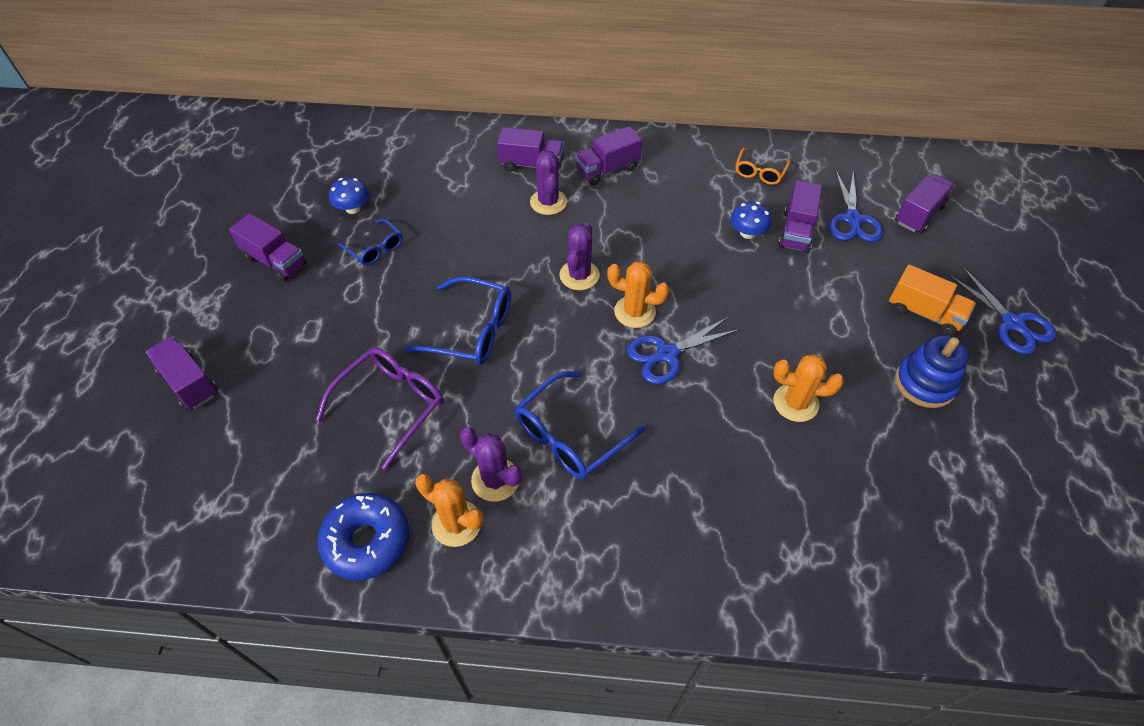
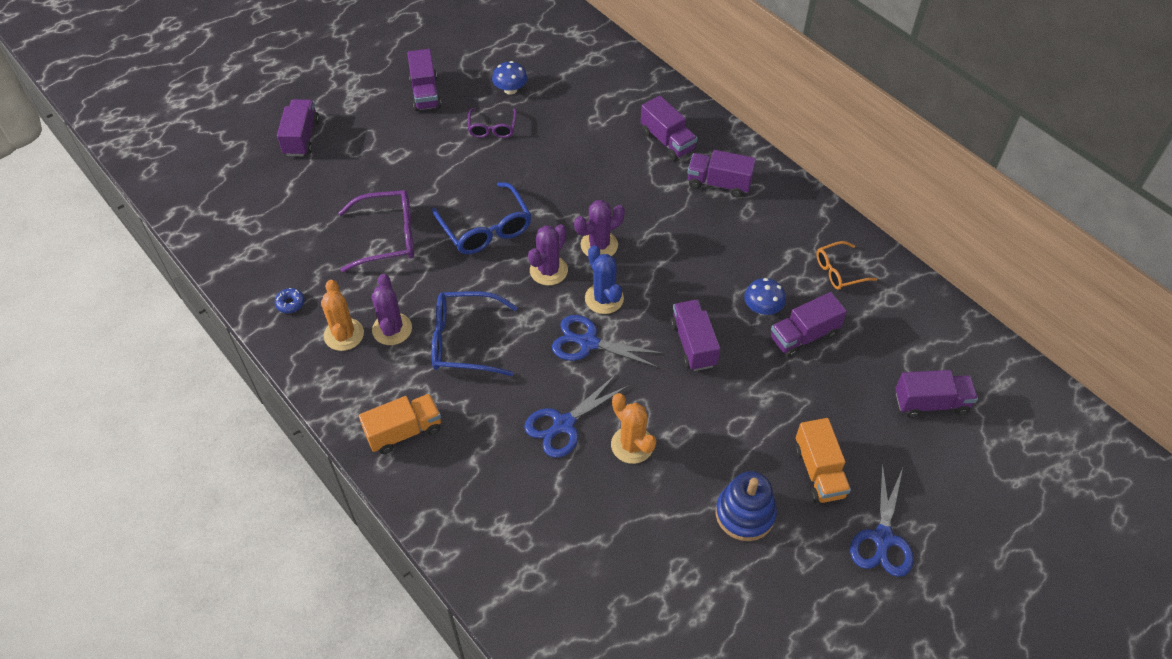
camera: 45 degrees right, 0 degrees up
(367, 541) = (290, 303): blue donut -> blue donut, size x0.43
(375, 248) = (492, 128): blue glasses -> purple glasses
(548, 202) = (644, 177): purple cactus -> purple cactus (548, 270)
(618, 557) = (404, 431): none -> orange truck
(634, 312) = (604, 298): orange cactus -> blue cactus
(738, 294) = (693, 344): none -> purple truck
(853, 220) = (864, 363): blue scissors -> blue scissors (563, 425)

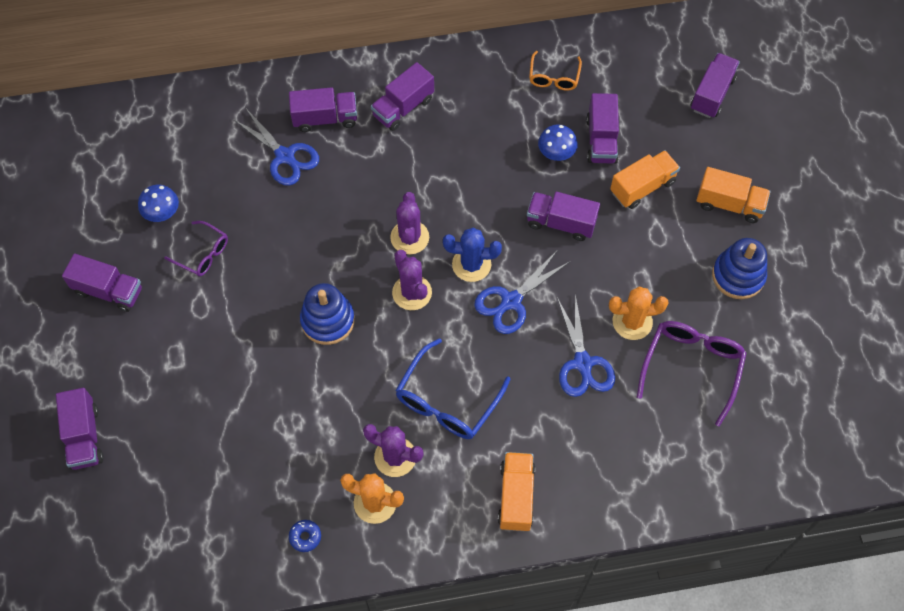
camera: 60 degrees left, 10 degrees up
(301, 137) = (84, 436): purple truck -> purple truck turned 135 degrees counterclockwise
(388, 237) = (280, 411): purple glasses -> purple glasses (692, 367)
(486, 229) = (327, 320): blue glasses -> blue stacking toy
(780, 390) = (642, 187): none -> orange truck
(883, 539) = (806, 197): blue scissors -> blue scissors (285, 156)

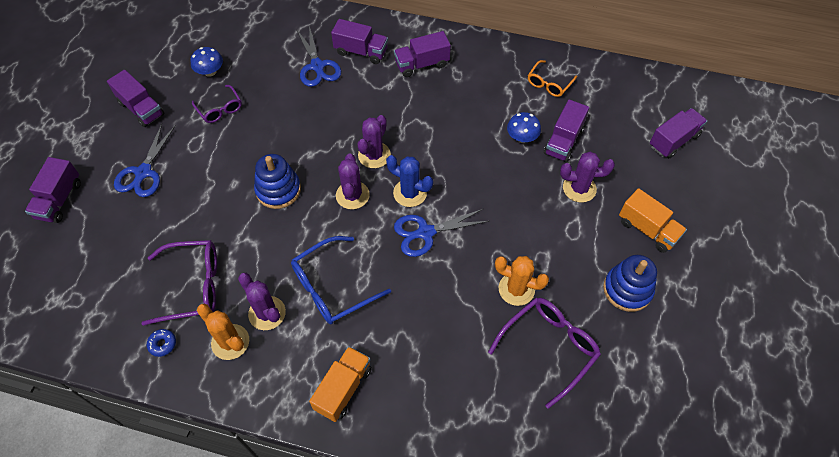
camera: 25 degrees right, 5 degrees down
(299, 464) = (193, 286): none -> purple glasses
(561, 223) = (498, 190): purple truck -> none
(583, 364) = (457, 305): blue scissors -> blue scissors (143, 173)
(642, 187) = (579, 188): orange truck -> purple cactus

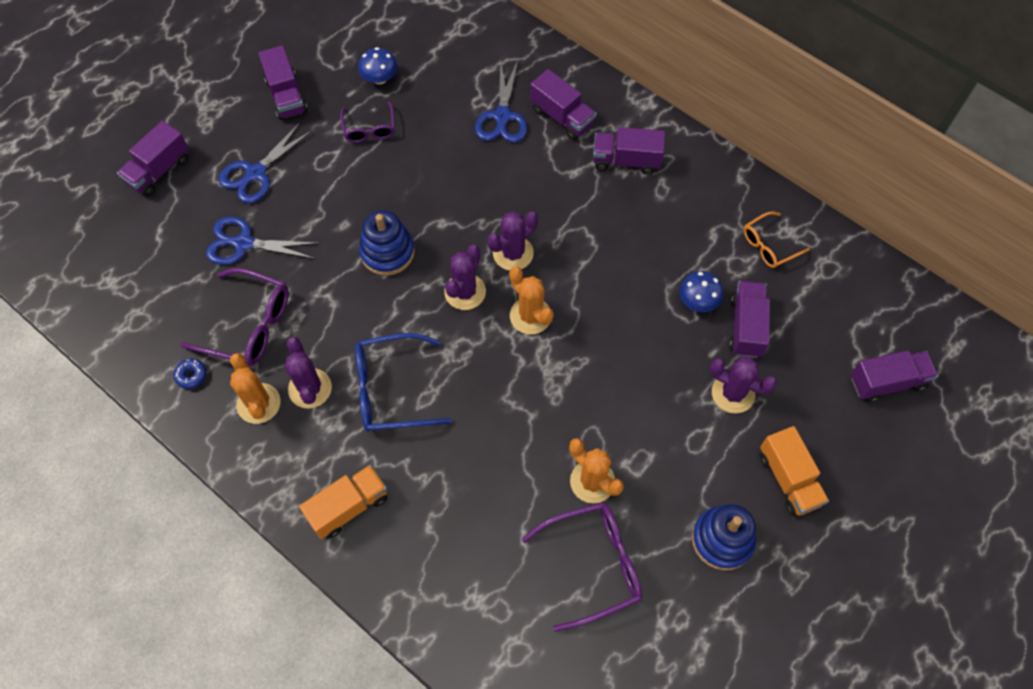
camera: 25 degrees right, 5 degrees up
(410, 193) = (530, 316): blue cactus -> orange cactus
(425, 233) = (523, 371): blue scissors -> blue scissors (243, 243)
(563, 141) = (746, 326): purple truck -> purple truck turned 135 degrees clockwise

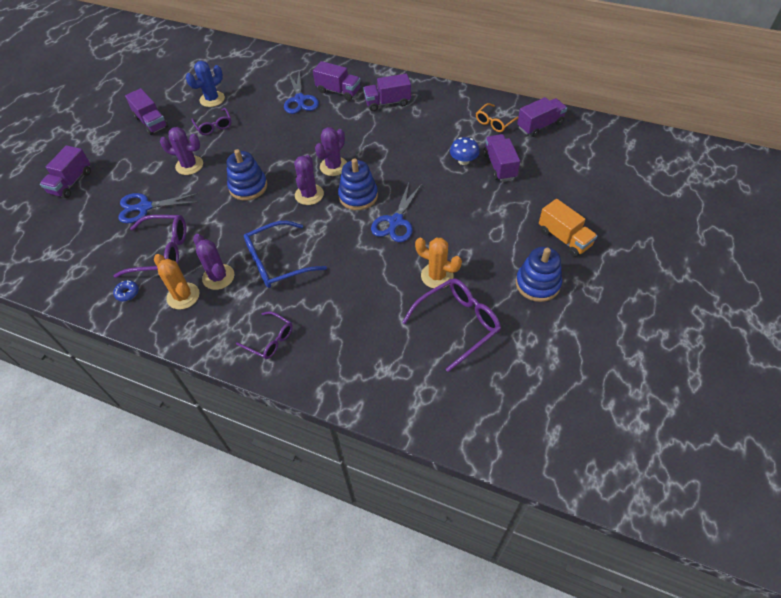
camera: 15 degrees left, 10 degrees down
(255, 174) = (142, 167): blue scissors -> blue scissors (396, 222)
(348, 507) = (270, 340): orange truck -> purple glasses
(379, 78) = (212, 99): blue mushroom -> blue cactus
(530, 316) = (358, 196): orange cactus -> blue stacking toy
(733, 393) = (507, 202): purple cactus -> purple cactus (189, 165)
(887, 382) = (599, 171): purple truck -> purple truck (540, 125)

